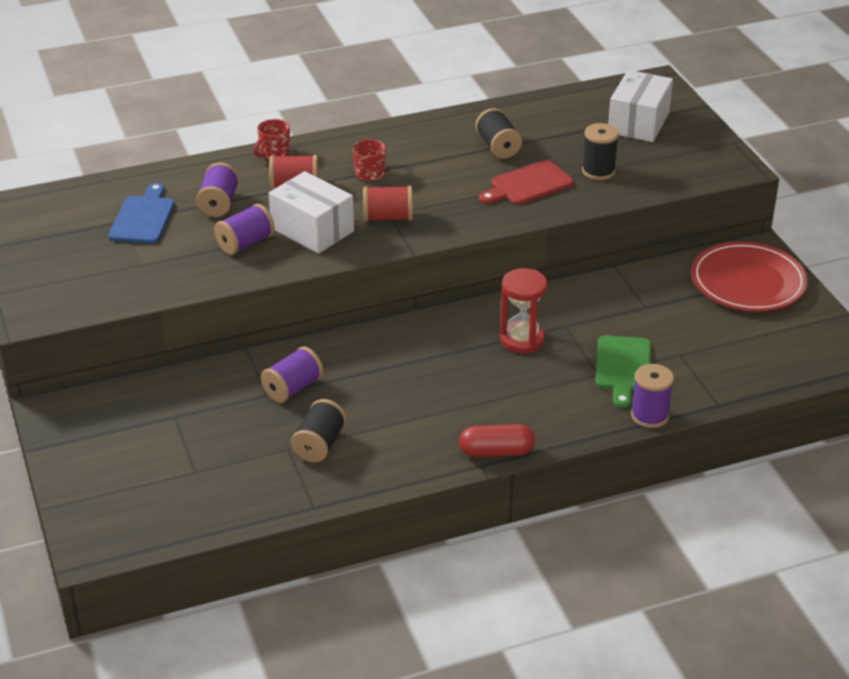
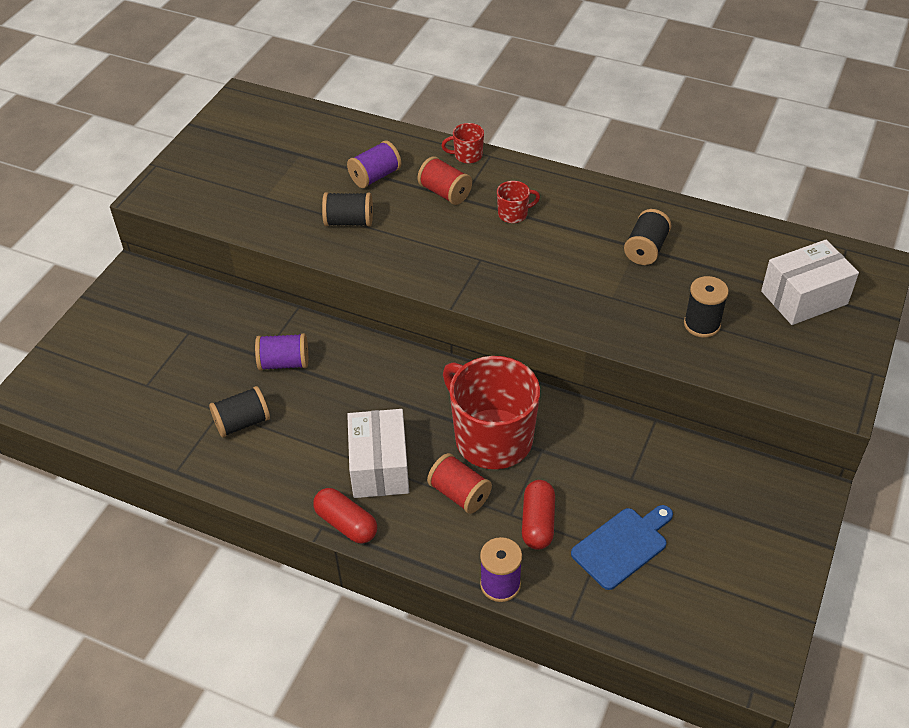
camera: 45 degrees right, 10 degrees up
(143, 218) = (313, 158): blue cutting board -> blue cutting board (622, 545)
(245, 243) = (349, 221): purple spool -> black spool
(312, 230) = (407, 239): white box -> white box (379, 467)
(388, 218) = (474, 262): red spool -> red spool (459, 494)
(522, 340) = (491, 438): red hourglass -> red mug
(528, 185) = (623, 300): red cutting board -> none
(623, 367) = (538, 522): green cutting board -> red capsule
(748, 281) = (756, 519): red plate -> none

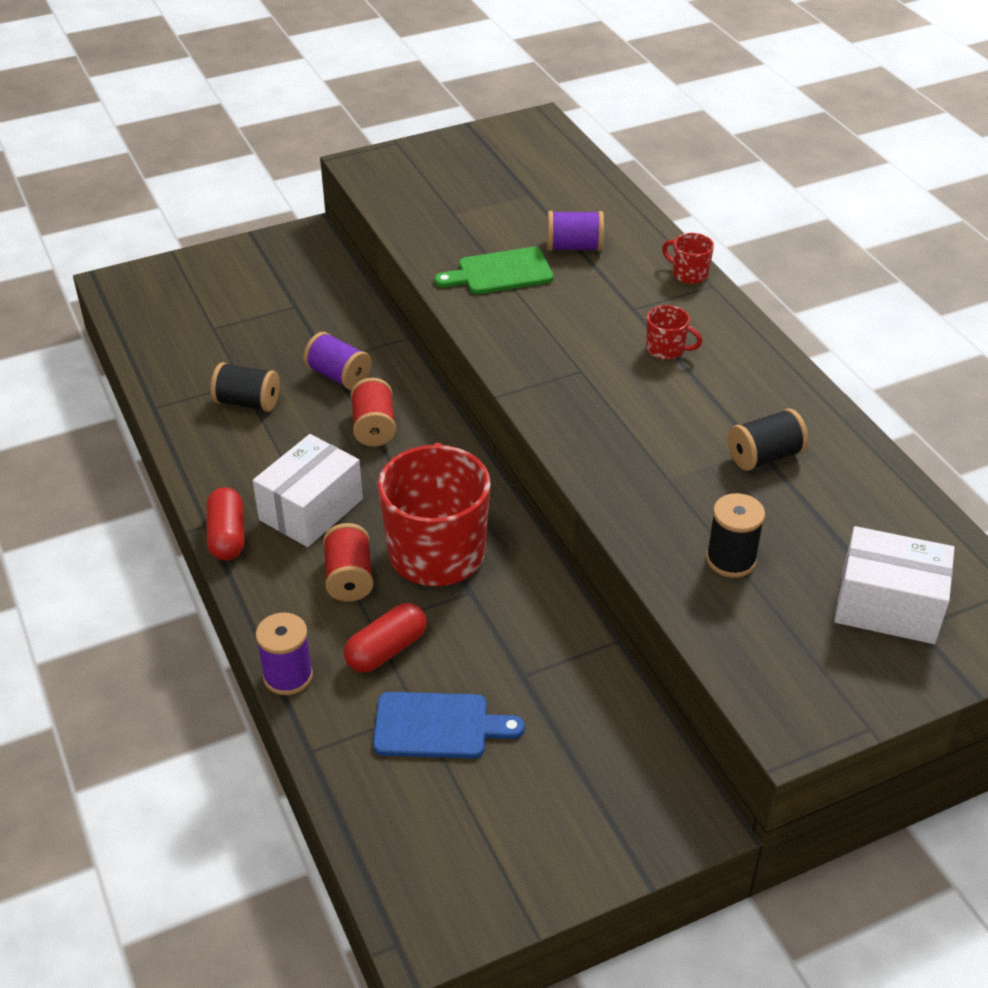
camera: 40 degrees right, 5 degrees down
(349, 221) = (500, 272): black spool -> green cutting board
(445, 193) = (622, 295): red spool -> red spool (374, 427)

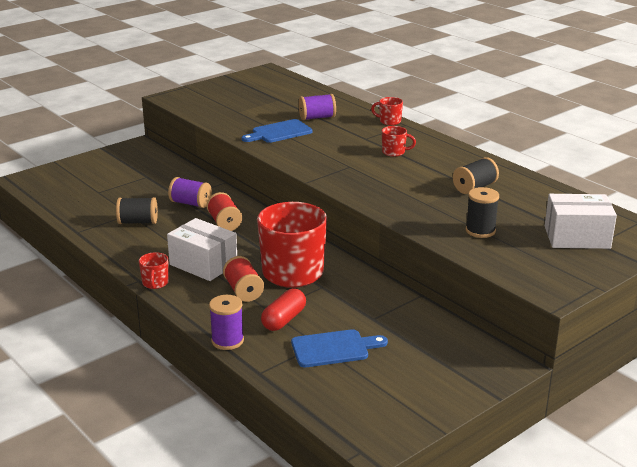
camera: 15 degrees left, 15 degrees down
(227, 536) = (155, 283): red capsule -> red mug
(311, 509) = (203, 264): white box -> white box turned 75 degrees counterclockwise
(500, 272) = (279, 132): green cutting board -> blue cutting board

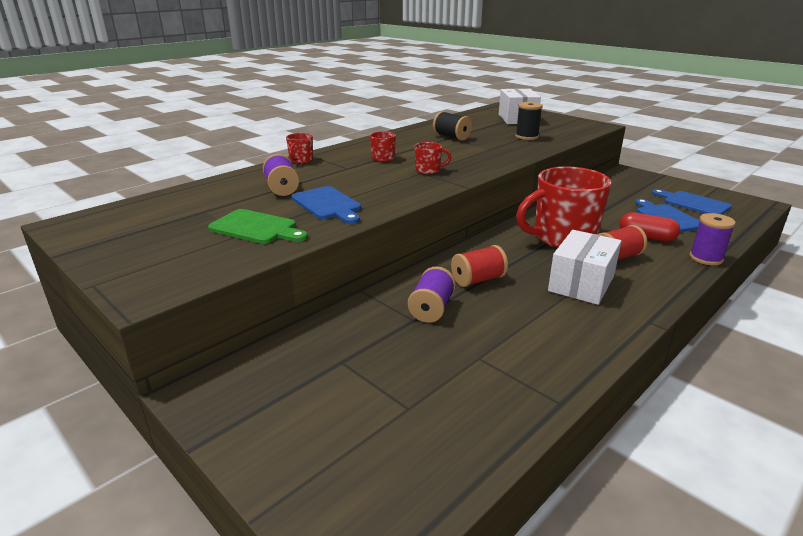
camera: 95 degrees left, 0 degrees up
(138, 222) = (502, 345): black spool -> none
(155, 283) = (646, 309): red mug -> red mug (428, 170)
(244, 114) = (256, 228): none -> green cutting board
(377, 384) = (693, 203): none -> blue cutting board

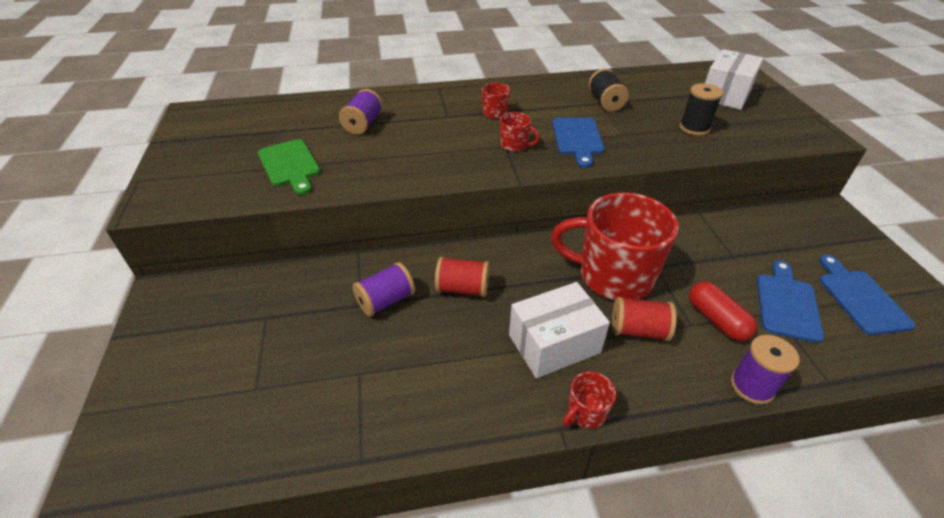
camera: 35 degrees right, 15 degrees up
(300, 160) = (422, 92): red mug -> red mug (585, 413)
(328, 204) = (372, 158): blue cutting board -> blue cutting board (577, 138)

